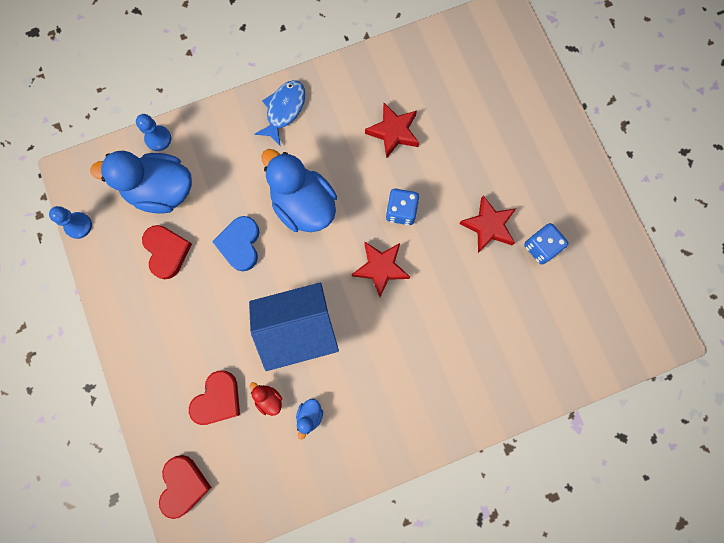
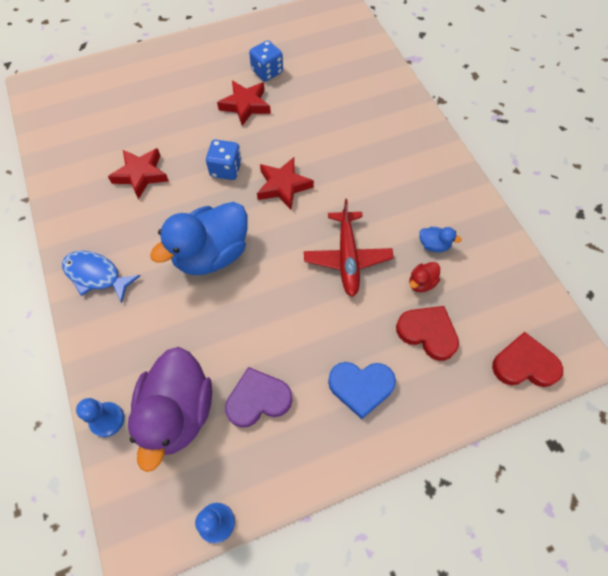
camera: 90 degrees left, 15 degrees down
(161, 191) = (178, 412): blue duck -> purple duck
(166, 252) = (258, 399): red heart -> purple heart
(240, 244) = (252, 316): blue heart -> blue heart (361, 387)
(297, 329) = (347, 257): blue house -> red plane

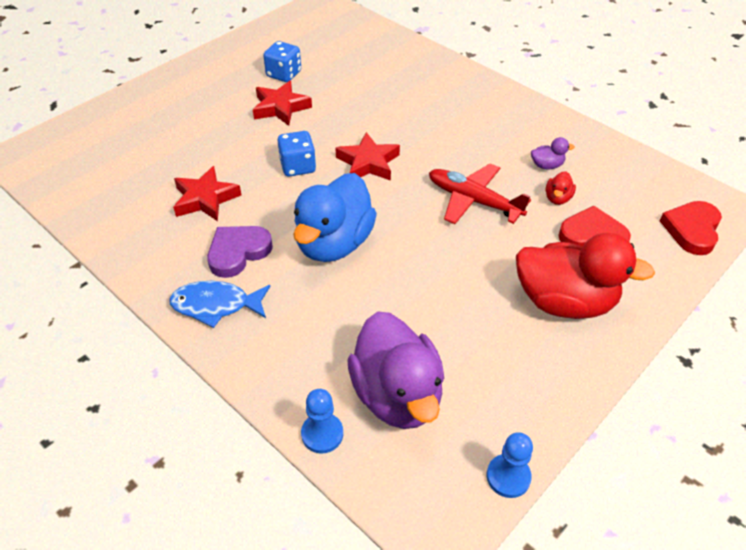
camera: 25 degrees left, 15 degrees down
(258, 399) = (472, 350): purple heart -> purple heart (238, 252)
(347, 257) = (474, 201): red plane -> red plane turned 150 degrees clockwise
(361, 387) = (564, 301): blue heart -> red duck
(434, 245) = (546, 165): blue duck -> purple duck
(524, 364) = (692, 230): red heart -> red heart turned 45 degrees counterclockwise

